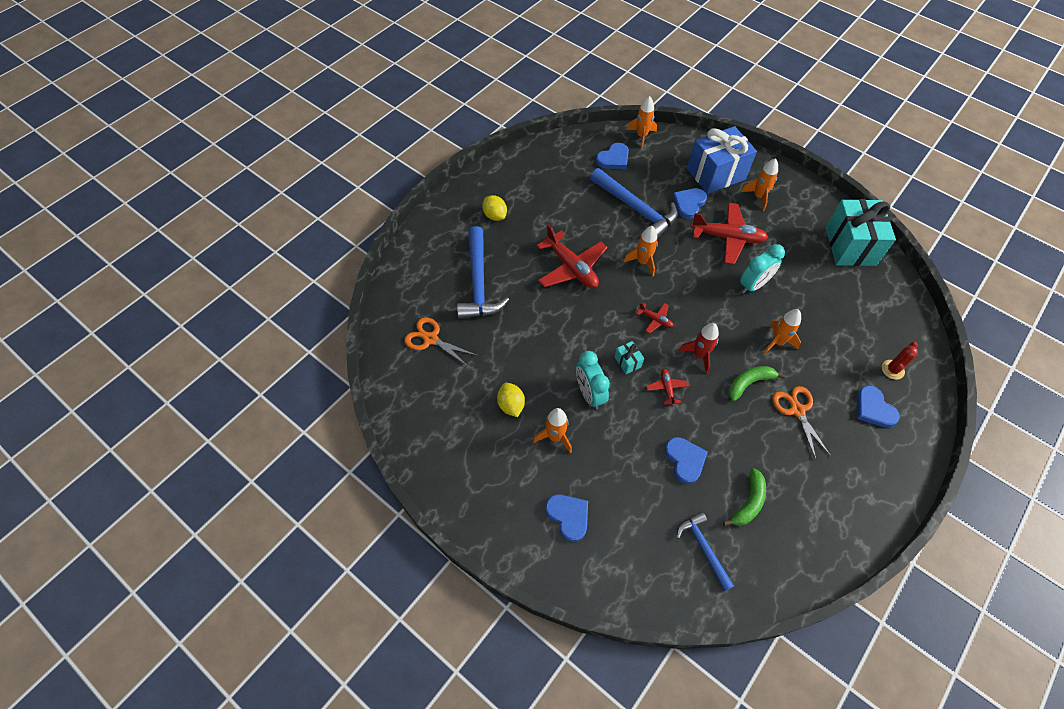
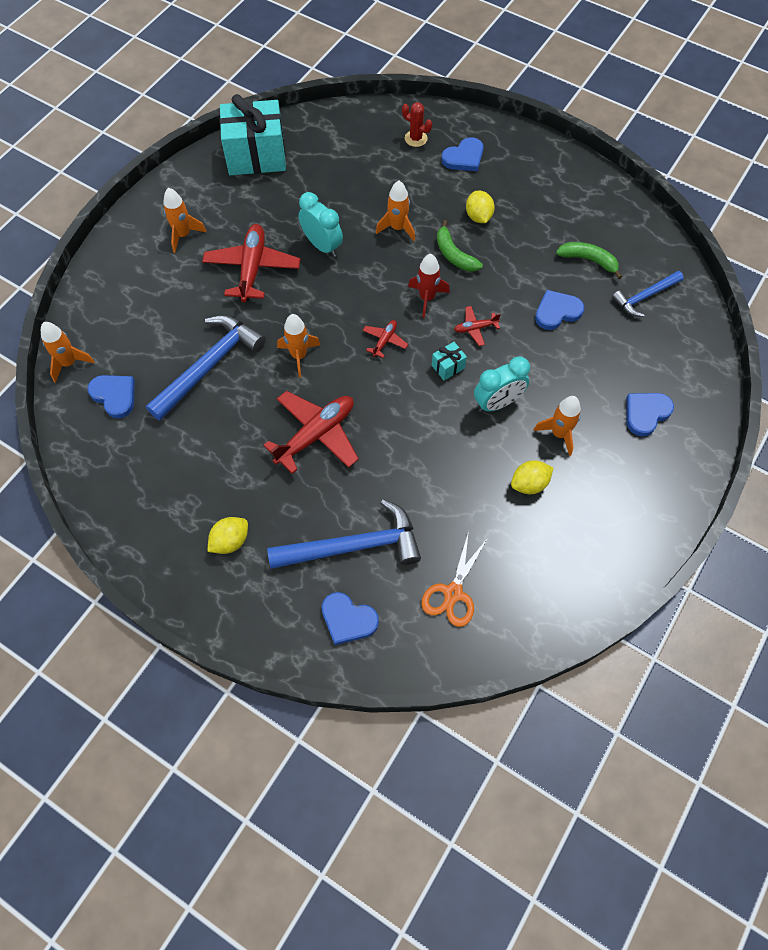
camera: 95 degrees left, 5 degrees up
(689, 203) = (197, 307): blue heart -> blue heart (348, 619)
(716, 174) = (144, 278): blue gift -> none
(797, 410) = (478, 216): orange scissors -> yellow lemon

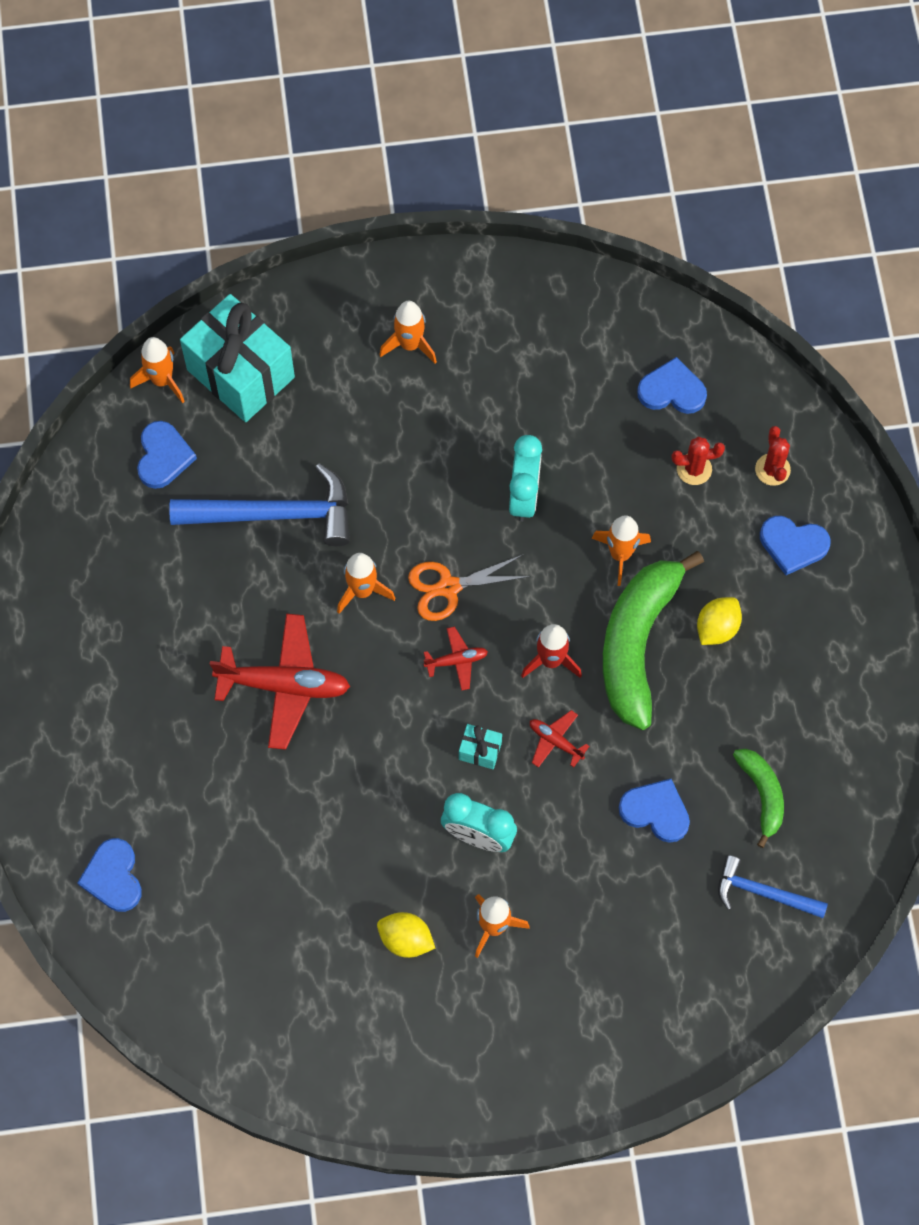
camera: 50 degrees right, 5 degrees up
(230, 541) = (103, 702): yellow lemon -> none
(252, 268) = (429, 451): red plane -> none
(256, 156) = (585, 322): turquoise gift -> turquoise gift (240, 373)
(353, 546) = (193, 821): blue hammer -> none
(383, 167) = (694, 469): none -> red cactus
(453, 593) = (220, 954): orange scissors -> orange scissors (448, 587)
(454, 255) = (637, 643): green banana -> green banana, size x1.94
(646, 413) = (599, 1000): blue heart -> blue heart (672, 390)

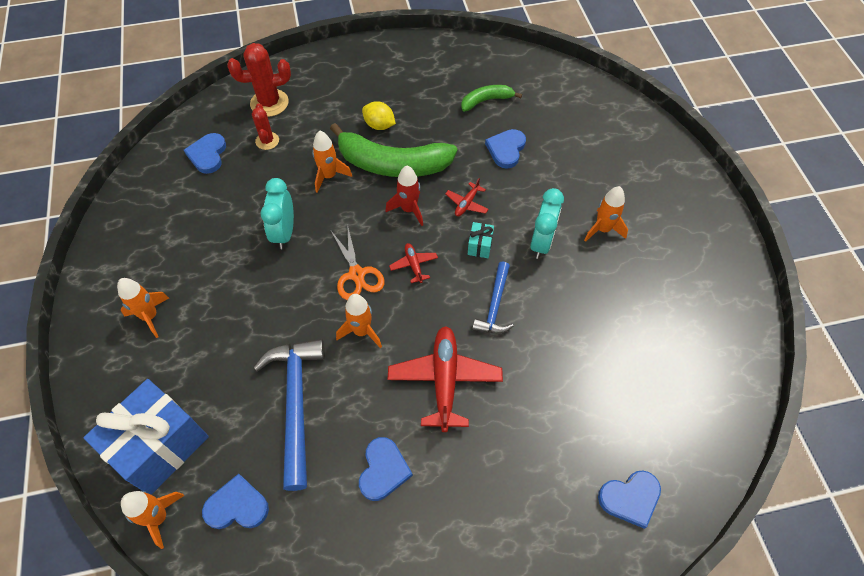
camera: 95 degrees left, 10 degrees down
(240, 373) = (160, 446): turquoise gift -> blue gift
(406, 939) = (625, 280): yellow lemon -> none
(524, 496) = (284, 233): turquoise clock -> turquoise clock turned 90 degrees counterclockwise
(763, 893) = (547, 98): blue hammer -> blue hammer (495, 305)
(772, 469) = (269, 103): red cactus -> red cactus, size x1.68
(793, 545) = (321, 92): blue heart -> blue heart (383, 470)

